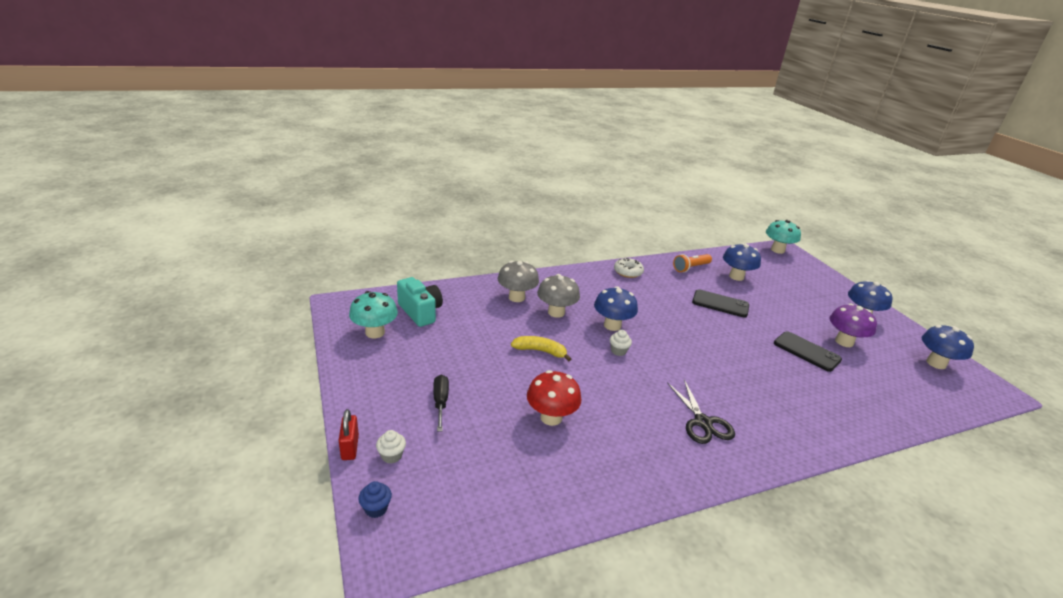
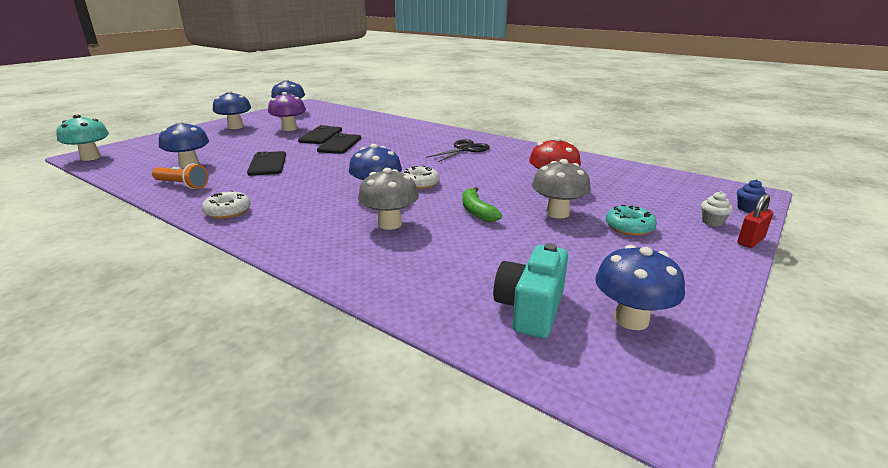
camera: 120 degrees left, 5 degrees down
(375, 332) = (631, 319): turquoise mushroom -> blue mushroom
(440, 402) = (629, 227): black screwdriver -> turquoise donut
(516, 297) = (387, 256): grey mushroom -> grey mushroom (557, 213)
(540, 351) = (477, 211): yellow banana -> green banana
(618, 351) = (419, 184): white cupcake -> white donut
(765, 352) = (339, 144): none -> black phone

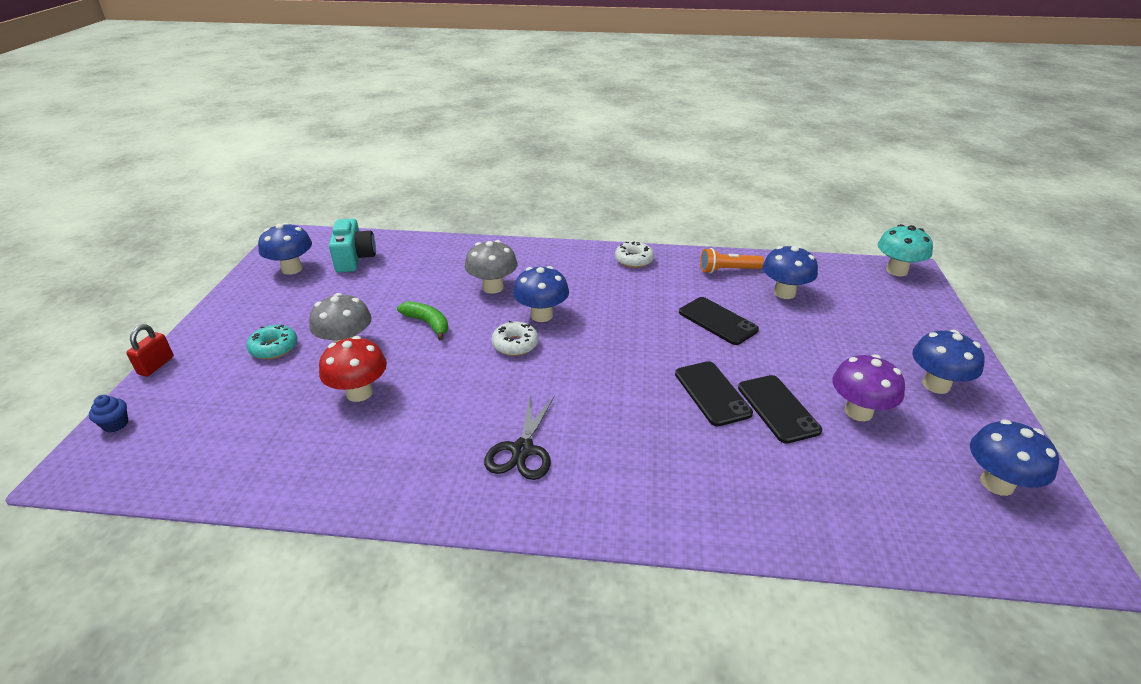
camera: 150 degrees right, 10 degrees up
(712, 222) = (179, 383): white cupcake -> none

